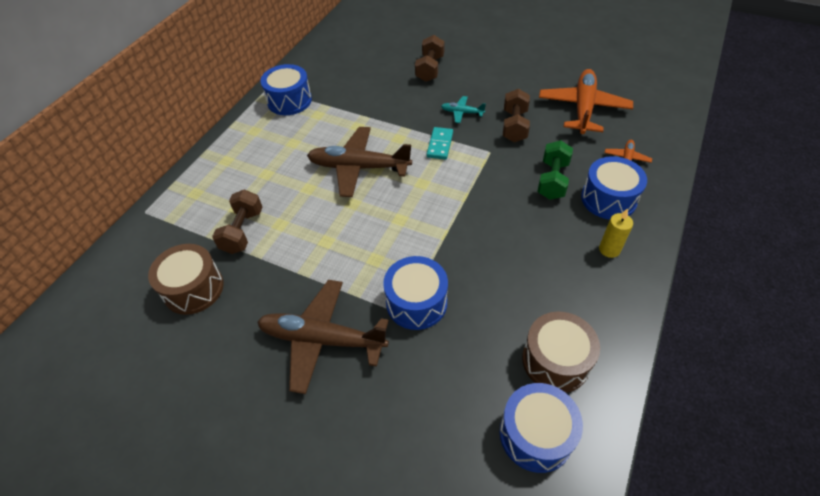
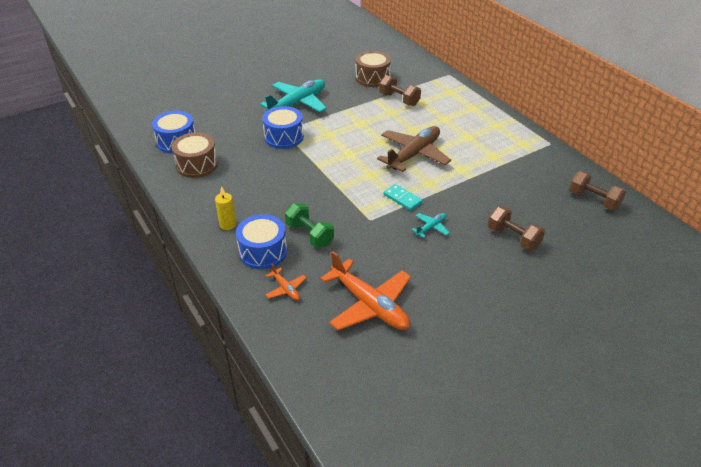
camera: 120 degrees right, 10 degrees down
(289, 101) = (523, 149): blue drum -> none
(322, 339) = (298, 103): brown plane -> turquoise plane
(514, 126) = (386, 248): brown dumbbell -> brown dumbbell (594, 200)

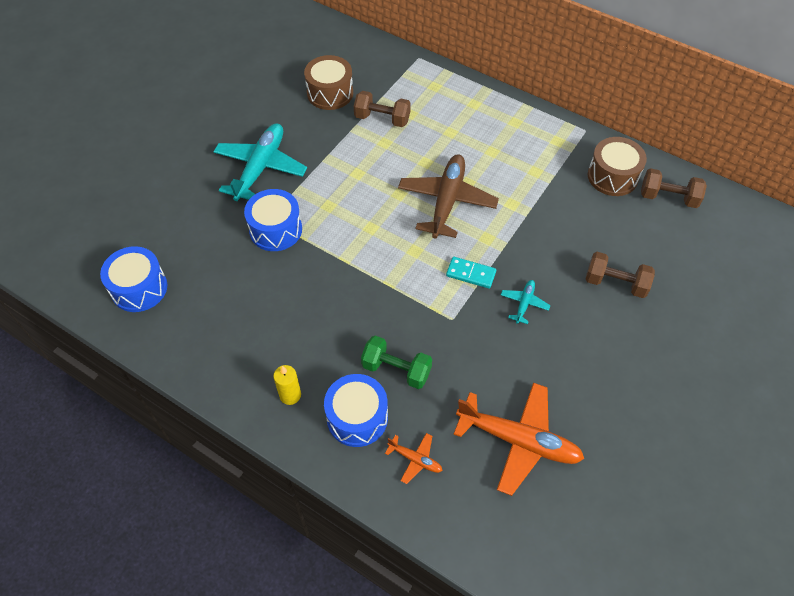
camera: 25 degrees left, 15 degrees up
(197, 165) = (191, 316): brown drum -> brown drum (612, 176)

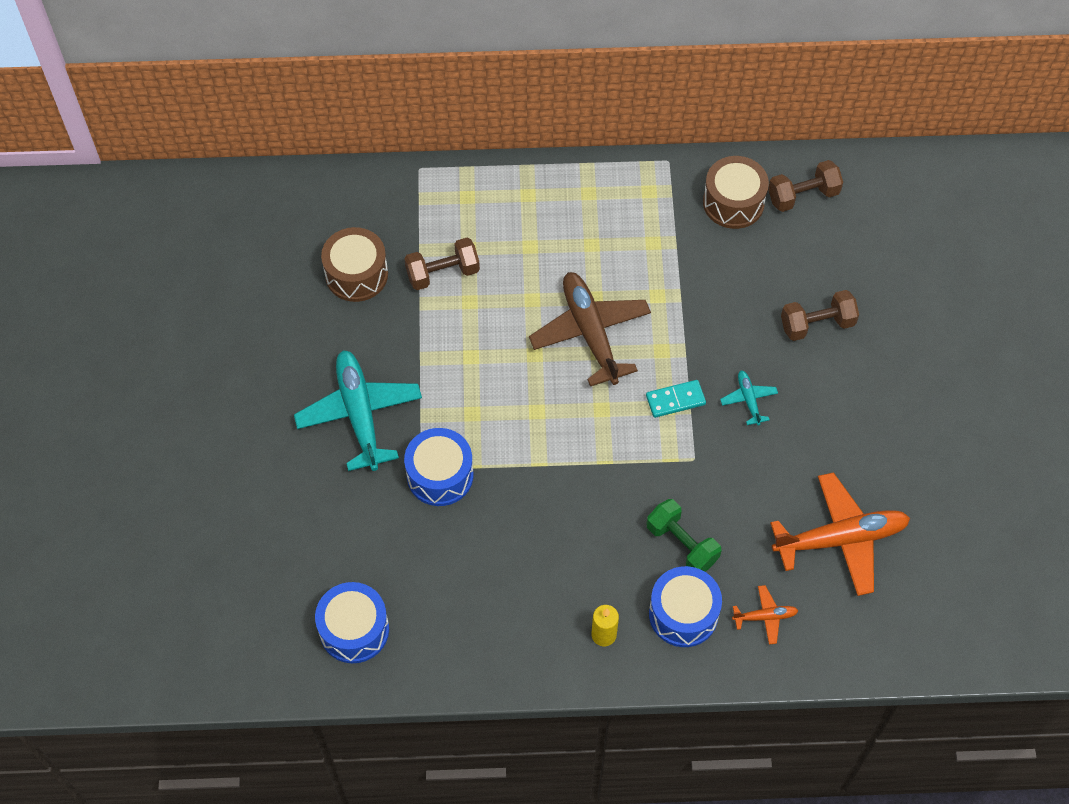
camera: 35 degrees left, 5 degrees up
(396, 370) = (682, 544): green dumbbell -> green dumbbell turned 60 degrees clockwise

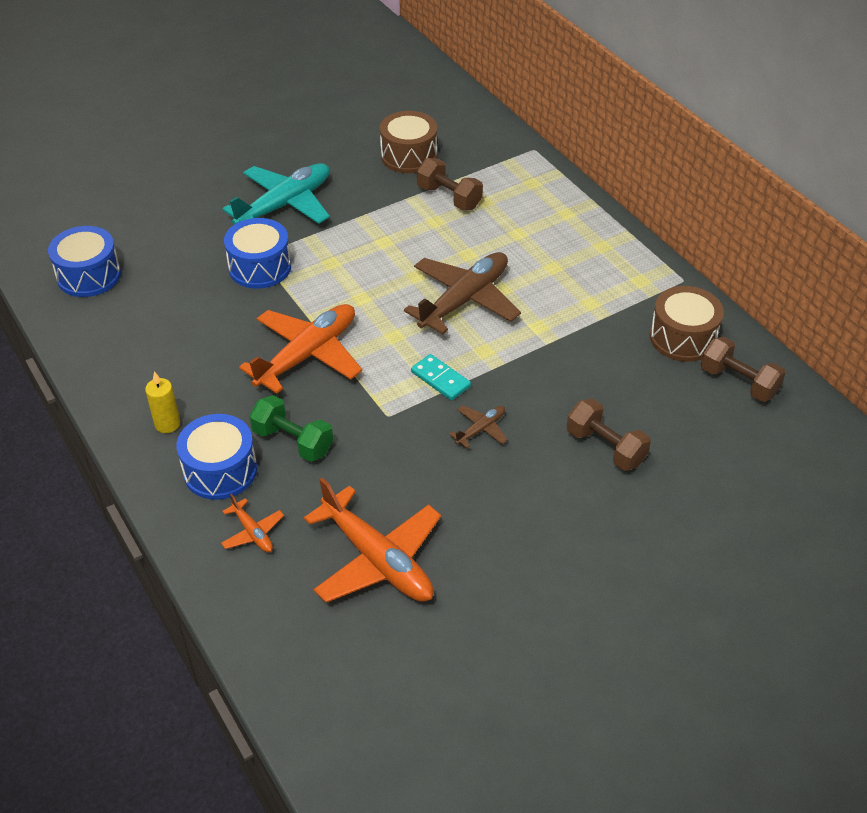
camera: 60 degrees right, 15 degrees down
(584, 487) = (307, 355): none -> orange plane
(682, 544) = (293, 441): green dumbbell -> green dumbbell turned 75 degrees counterclockwise
(748, 400) = (481, 429): turquoise plane -> brown plane

